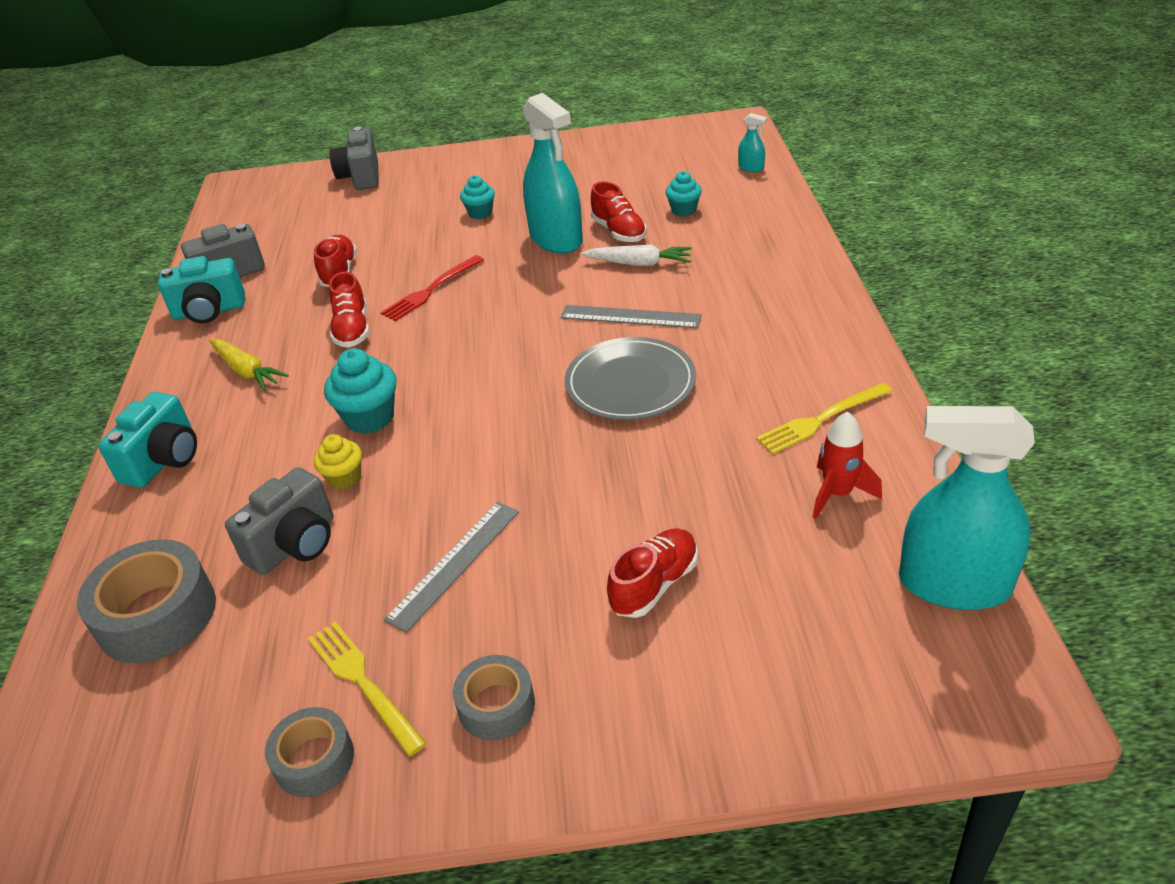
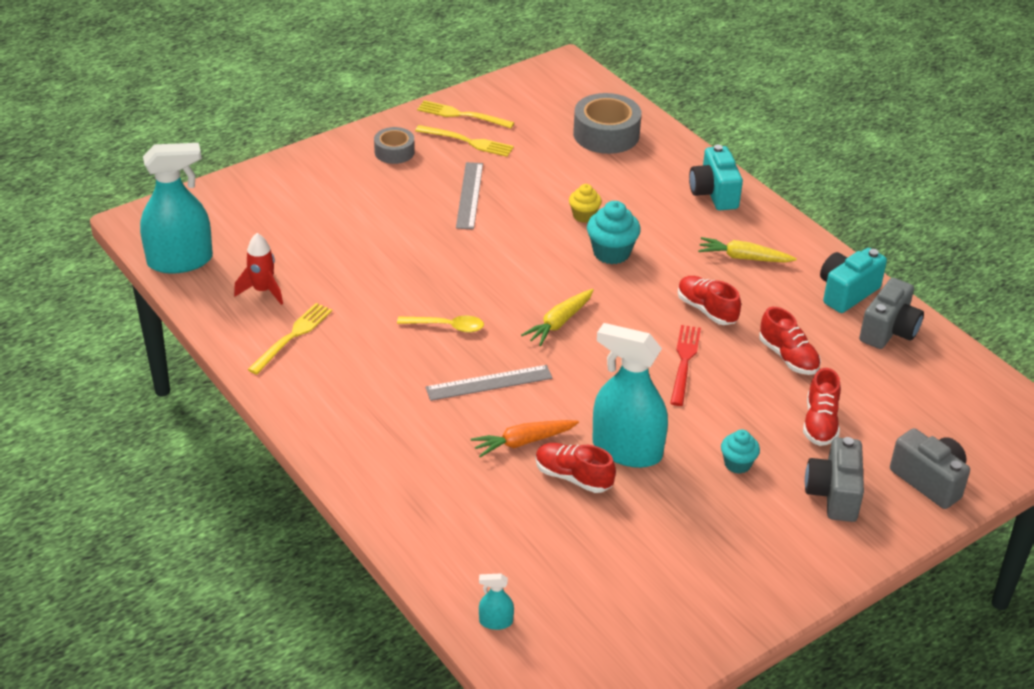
camera: 145 degrees right, 0 degrees up
(295, 544) = (572, 179): grey camera -> grey camera (834, 494)
(314, 760) = (461, 115): grey tape -> yellow fork
(507, 355) = (559, 322): none -> yellow carrot
(630, 383) = (447, 326): grey plate -> yellow spoon
(638, 263) = (523, 442): white carrot -> orange carrot
(654, 584) = (349, 216): red shoe -> red shoe (820, 423)
(683, 210) = (528, 527): turquoise cupcake -> none

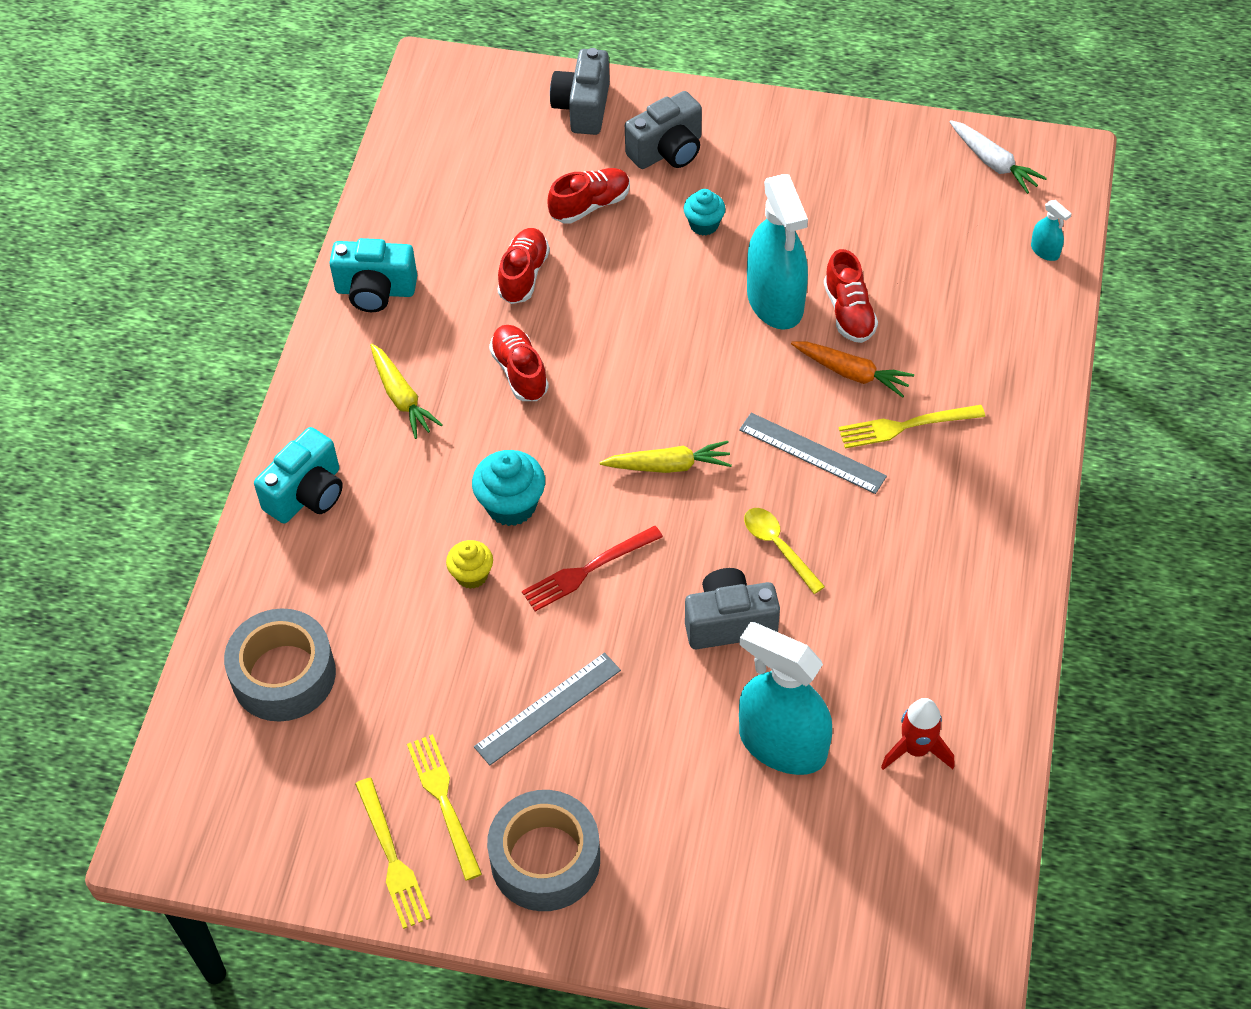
camera: 130 degrees left, 15 degrees up
(180, 261) = (968, 877): turquoise spray bottle -> turquoise spray bottle (782, 745)
(292, 336) = (942, 658): yellow fork -> yellow fork (905, 426)
(394, 152) = (545, 859): grey tape -> grey tape, size x1.69
(614, 666) = (993, 163): none -> white carrot
(684, 362) = (615, 339): red fork -> red fork (587, 570)
(706, 310) = (520, 372): red shoe -> red shoe turned 150 degrees clockwise
(888, 331) = (404, 231): grey camera -> grey camera (729, 622)

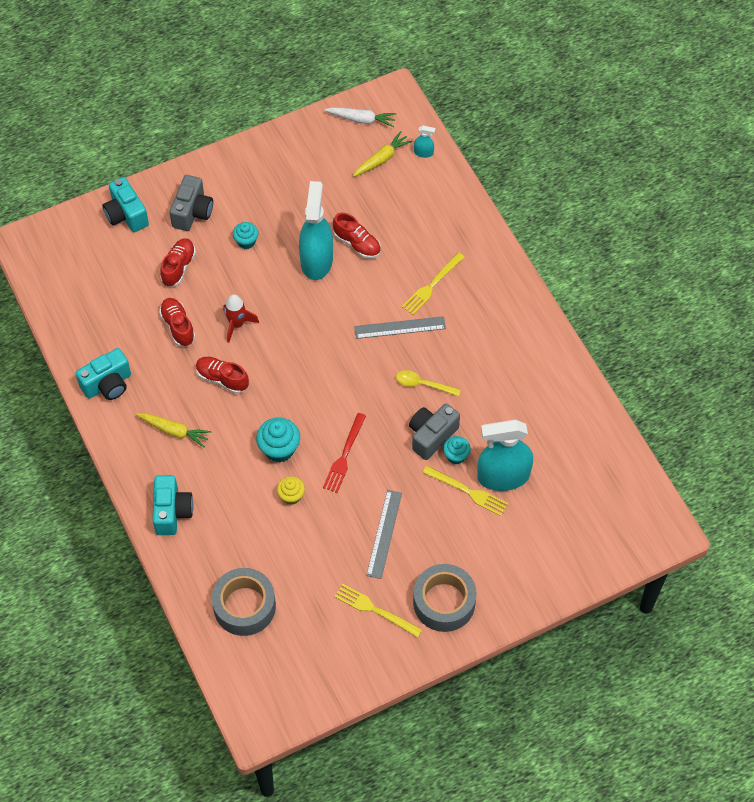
camera: 40 degrees left, 5 degrees up
(392, 858) = (375, 652): yellow fork -> yellow fork (468, 491)
(583, 108) = (126, 215): grey camera -> turquoise camera
(668, 465) = (337, 379): yellow carrot -> yellow carrot (381, 159)
(740, 671) = (456, 456): none -> turquoise cupcake
(775, 301) = (316, 260): turquoise spray bottle -> turquoise spray bottle turned 120 degrees counterclockwise
(851, 373) = (384, 275): orange carrot -> none
(916, 749) = (562, 438): red rocket -> red rocket (237, 324)

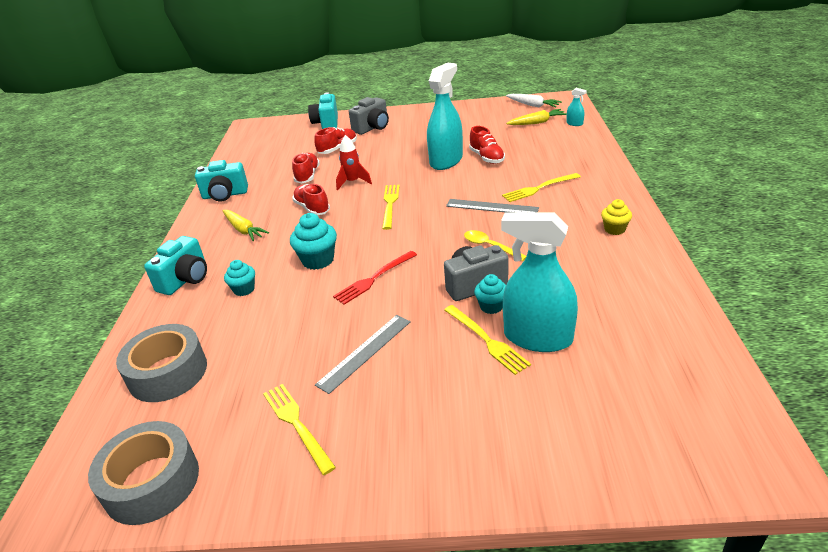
camera: 30 degrees right, 25 degrees down
(246, 241) = (399, 145): turquoise cupcake -> turquoise cupcake (244, 289)
(291, 496) = (298, 295): yellow cupcake -> yellow cupcake (614, 229)
(299, 350) = (390, 204): none -> yellow fork
(444, 602) = (386, 445): grey tape -> grey tape (152, 482)

